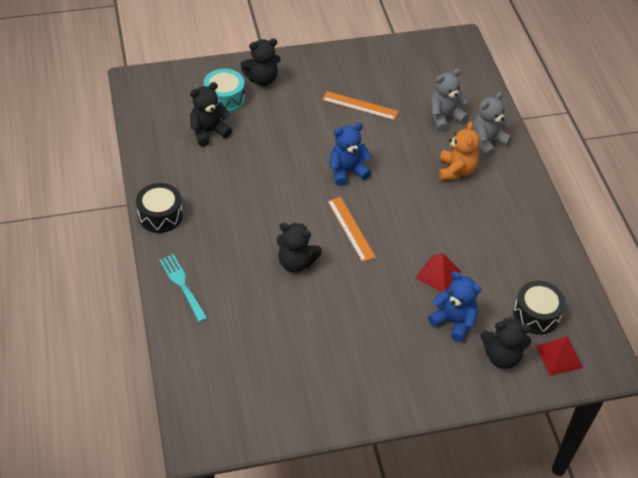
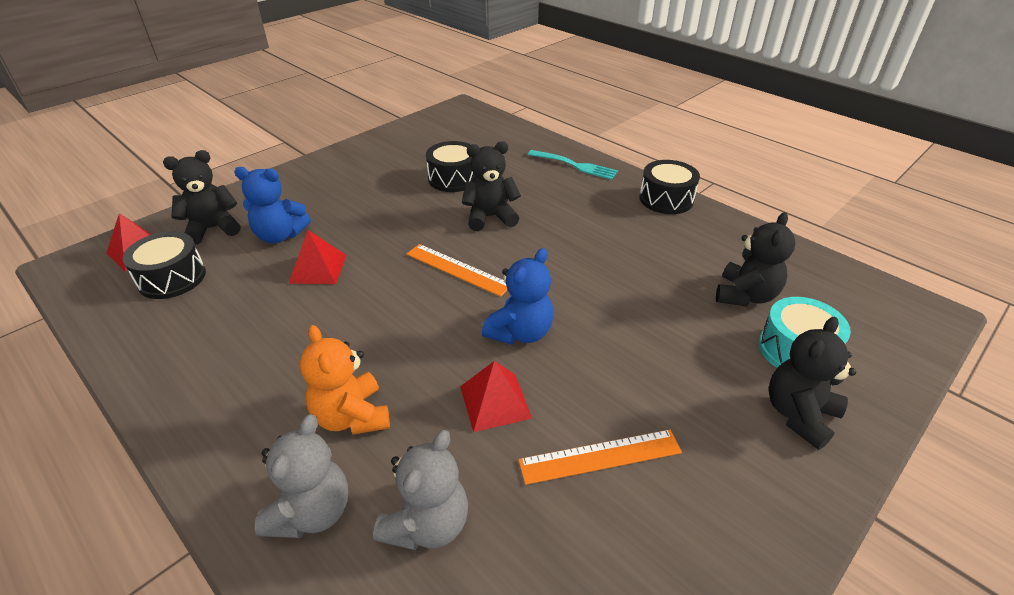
camera: 150 degrees right, 10 degrees down
(290, 321) = (453, 178): none -> black drum
(386, 145) = (495, 402): none -> red pyramid

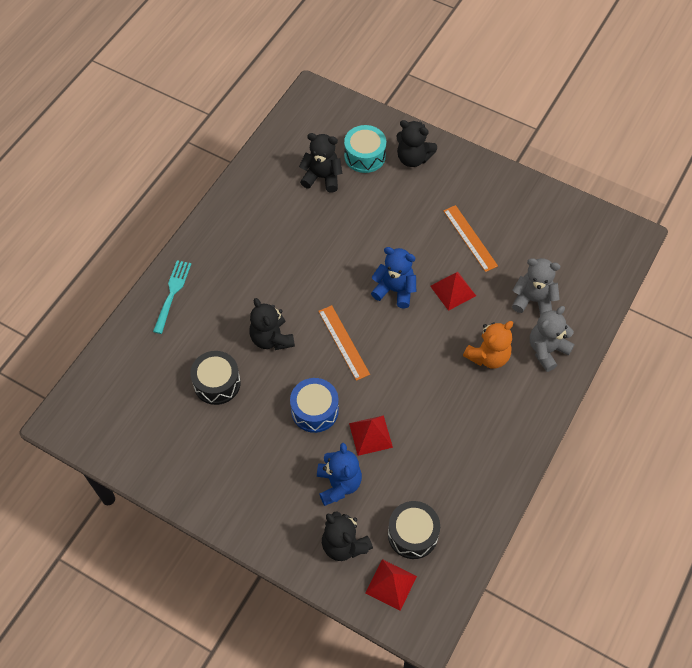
camera: 105 degrees left, 20 degrees up
(312, 512) = (547, 350): grey teddy bear -> grey teddy bear turned 45 degrees counterclockwise
(380, 233) = (314, 410): none -> blue drum
(458, 269) = (343, 342): orange ruler -> orange ruler turned 45 degrees counterclockwise
(666, 199) = (214, 224): black drum -> none

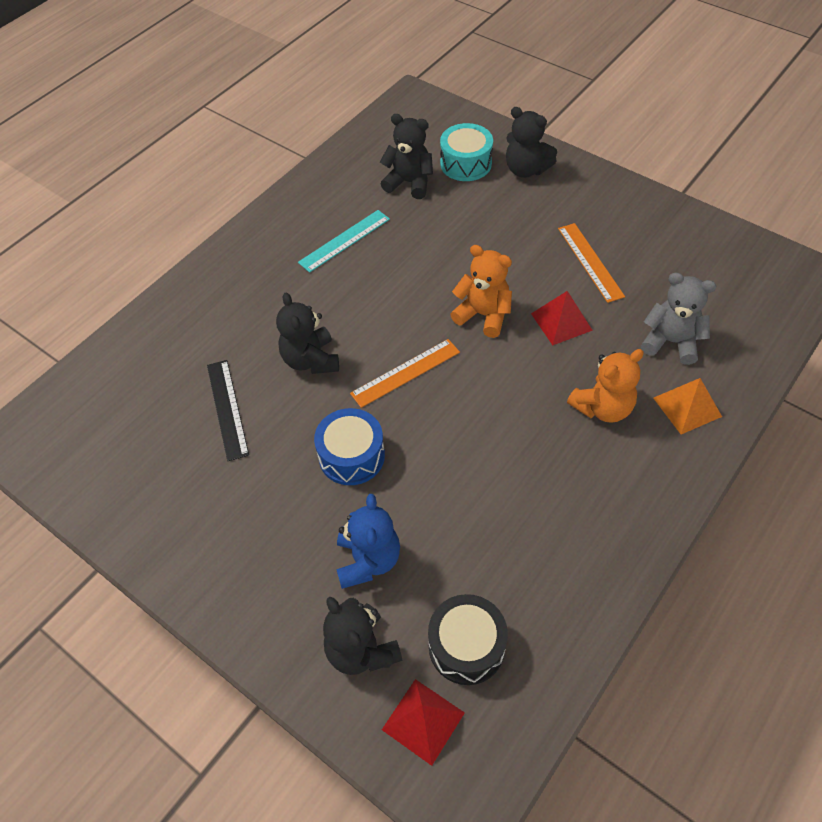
camera: 10 degrees right, 5 degrees down
(172, 294) = (196, 297): turquoise fork -> none
(217, 383) = (227, 409): black drum -> black ruler
(279, 234) = (344, 240): none -> turquoise ruler
(343, 342) = (405, 372): orange ruler -> orange ruler turned 75 degrees clockwise
(370, 435) = (424, 496): red pyramid -> none
(395, 290) = (483, 315): blue teddy bear -> orange teddy bear
(547, 350) = (687, 407): grey teddy bear -> orange pyramid

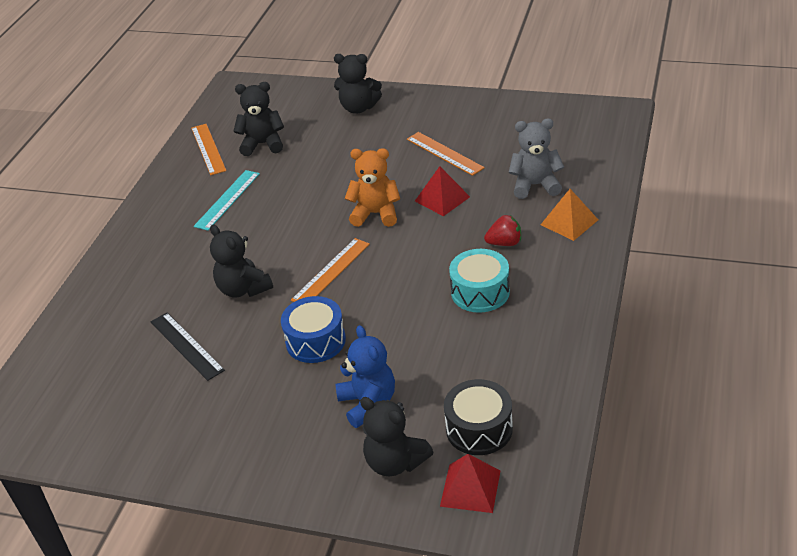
camera: 20 degrees left, 15 degrees down
(354, 169) = (208, 149): none -> orange ruler
(466, 163) = (305, 118): turquoise drum -> turquoise drum (480, 292)
(602, 407) = (504, 243): orange teddy bear -> red strawberry

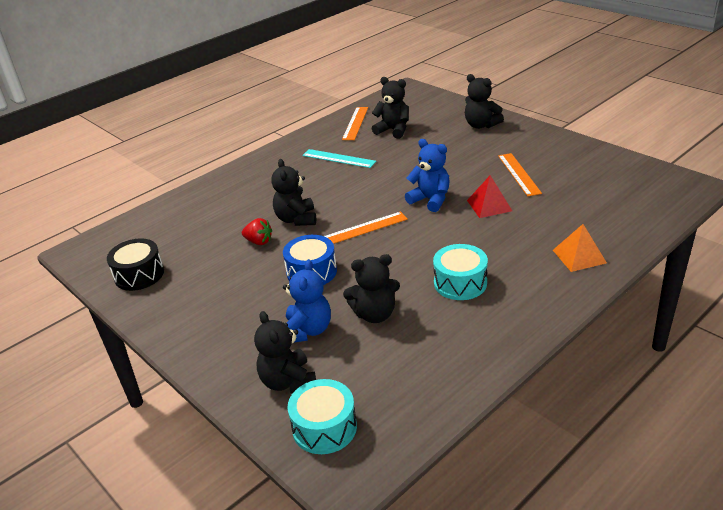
camera: 30 degrees right, 5 degrees down
(186, 345) = (229, 242): black ruler -> none
(227, 199) = (338, 158): turquoise ruler -> turquoise ruler turned 60 degrees clockwise
(376, 214) = (430, 200): orange teddy bear -> blue teddy bear
(423, 358) = (375, 314): none -> black teddy bear
(470, 488) = (324, 428): red pyramid -> turquoise drum
(479, 429) = (370, 385): black drum -> black drum (139, 275)
(504, 243) = (511, 254): red strawberry -> red strawberry (259, 242)
(535, 185) = (573, 219): grey teddy bear -> none

